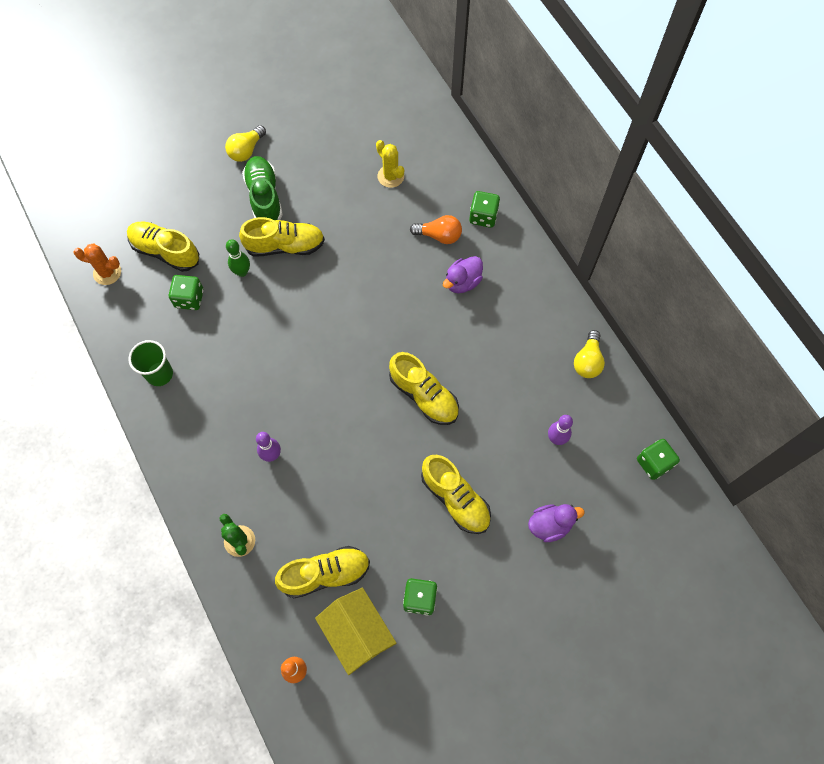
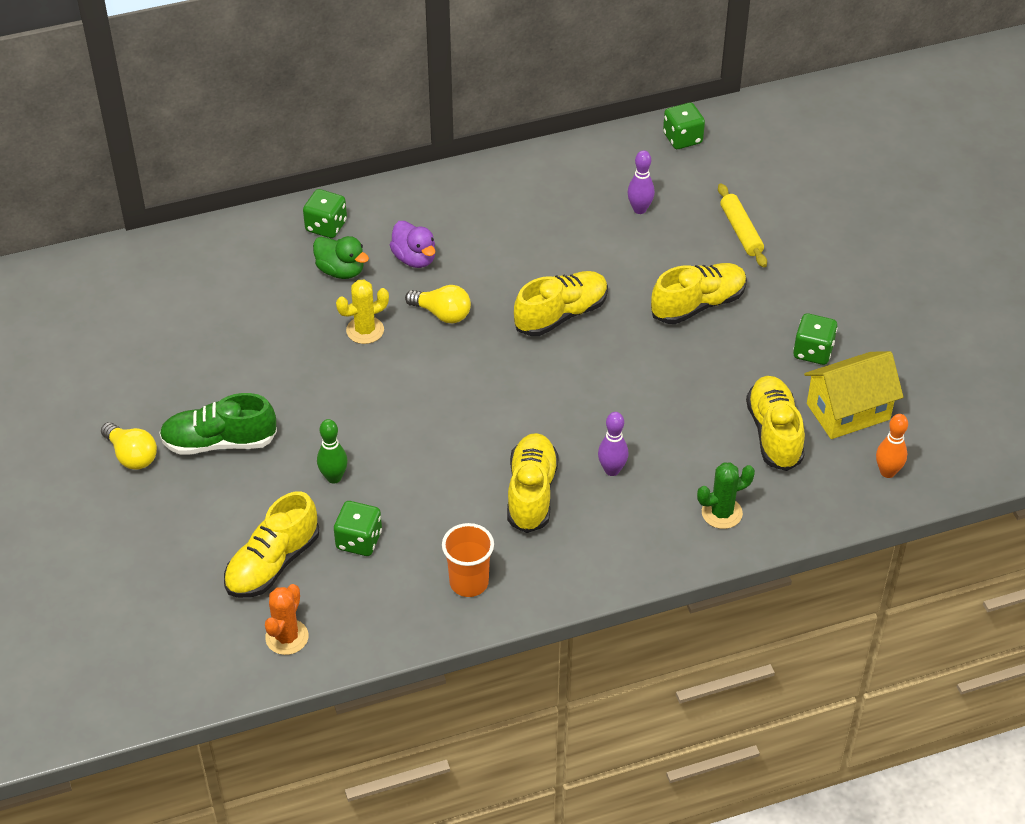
camera: 80 degrees left, 20 degrees down
(159, 374) = (469, 582): green cup -> orange cup
(285, 246) = (306, 427): yellow shoe -> yellow shoe (531, 492)
(390, 176) = (234, 306): yellow cactus -> yellow cactus (365, 330)
(439, 235) = (341, 271): orange light bulb -> green duck
(550, 525) = (741, 231): purple duck -> yellow rolling pin
(587, 361) = (549, 168): yellow light bulb -> yellow light bulb (442, 314)

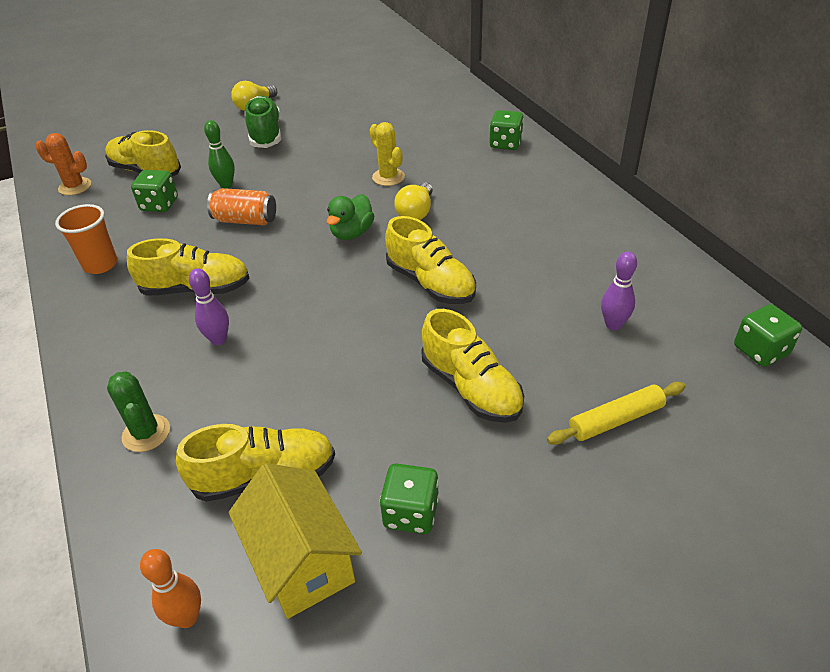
camera: 85 degrees right, 5 degrees down
(341, 271) = (455, 157): green duck -> green duck (352, 233)
(414, 258) = (482, 190): purple duck -> none
(416, 456) = (245, 220): none -> orange can

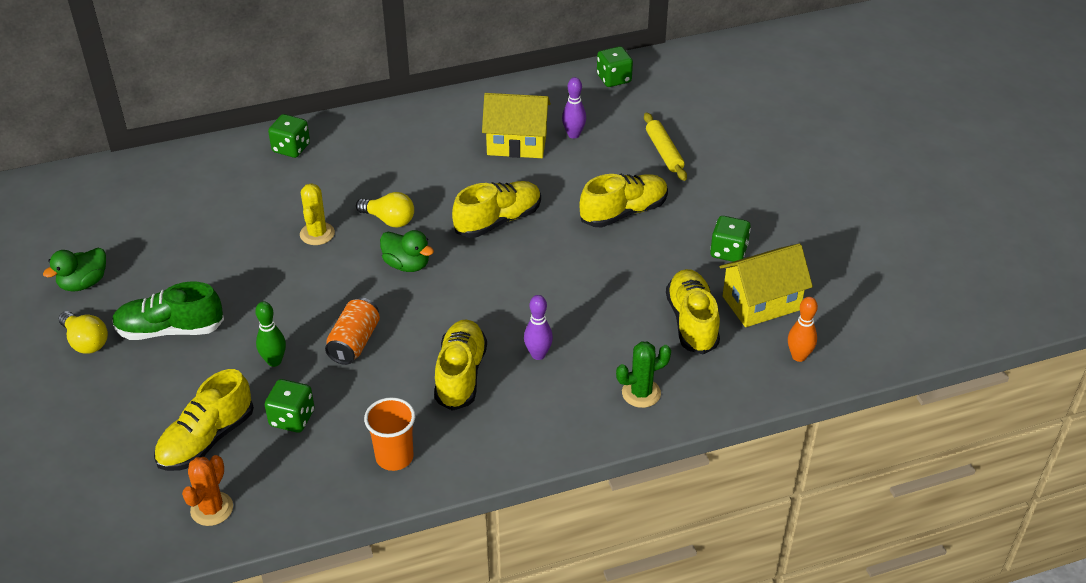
camera: 85 degrees left, 0 degrees up
(316, 93) = (84, 283): none -> green duck
(388, 177) = (317, 234): yellow cactus -> yellow cactus turned 60 degrees counterclockwise
(573, 279) = (517, 143): none -> yellow house

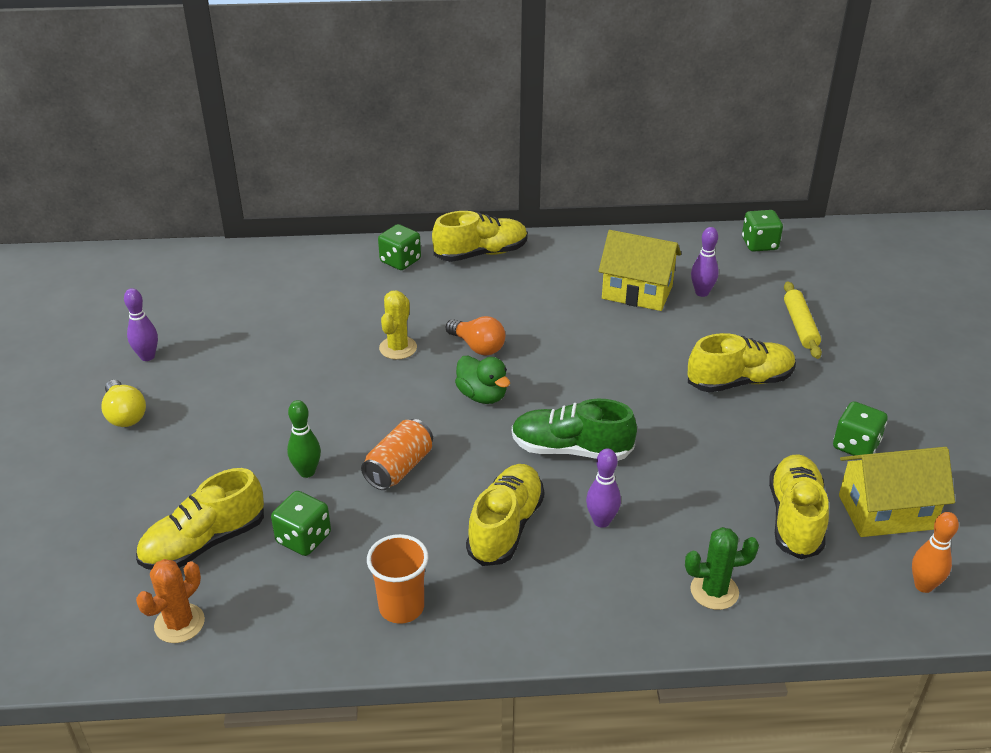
camera: 15 degrees right, 5 degrees down
(84, 283) = (147, 356): green duck -> purple bowling pin
(170, 330) = (212, 418): green shoe -> green shoe (571, 449)
(389, 220) = (478, 347): yellow light bulb -> orange light bulb
(498, 220) = (595, 367): yellow shoe -> yellow shoe (481, 254)

